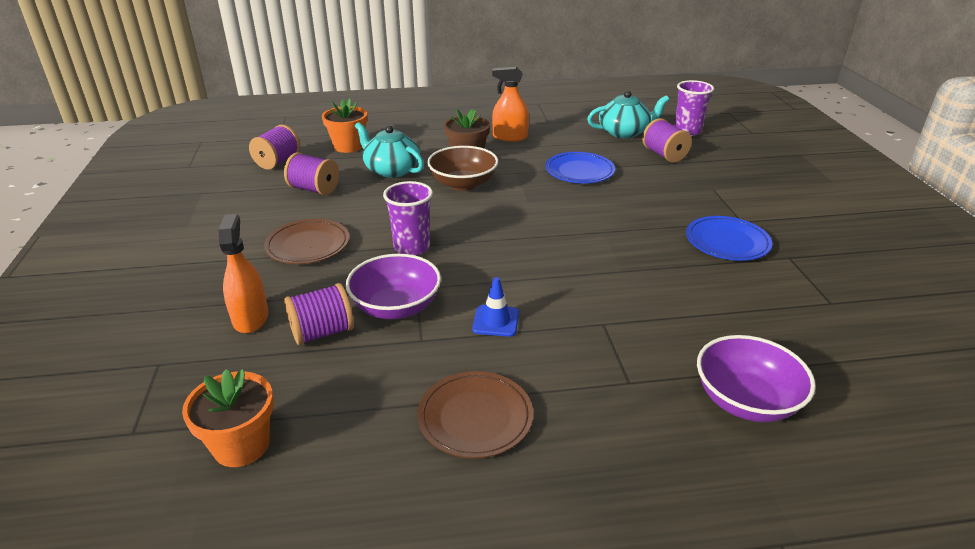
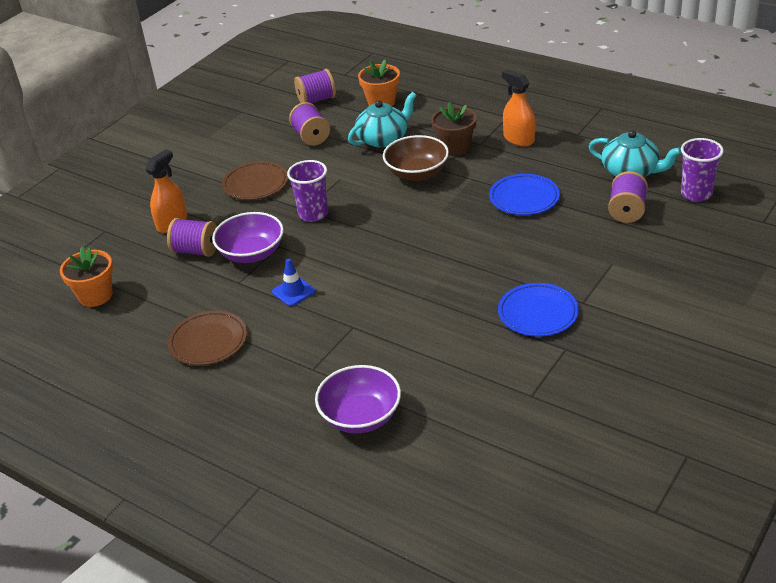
camera: 45 degrees right, 5 degrees up
(391, 170) = (383, 139): turquoise teapot -> turquoise teapot turned 60 degrees clockwise

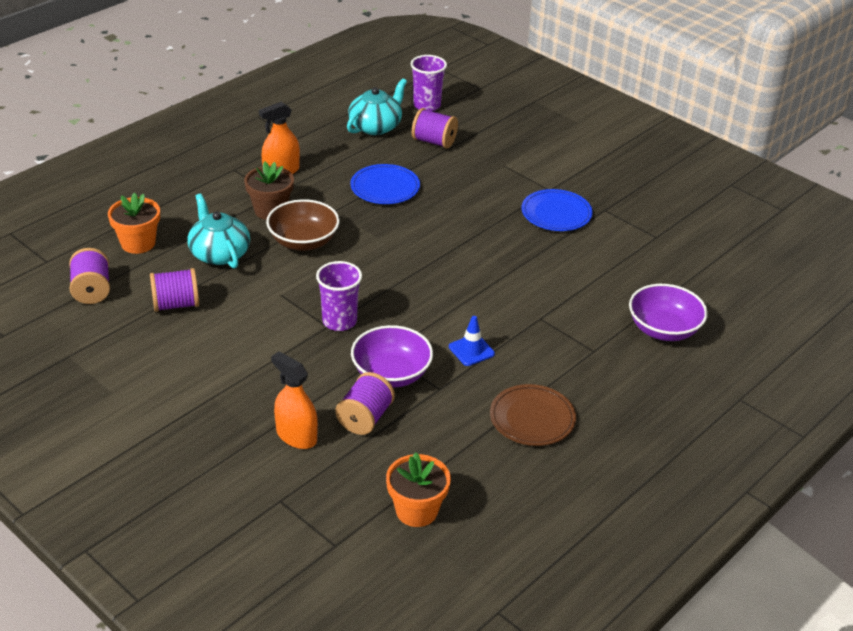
camera: 85 degrees left, 0 degrees up
(255, 184) = (252, 359): brown plate -> none

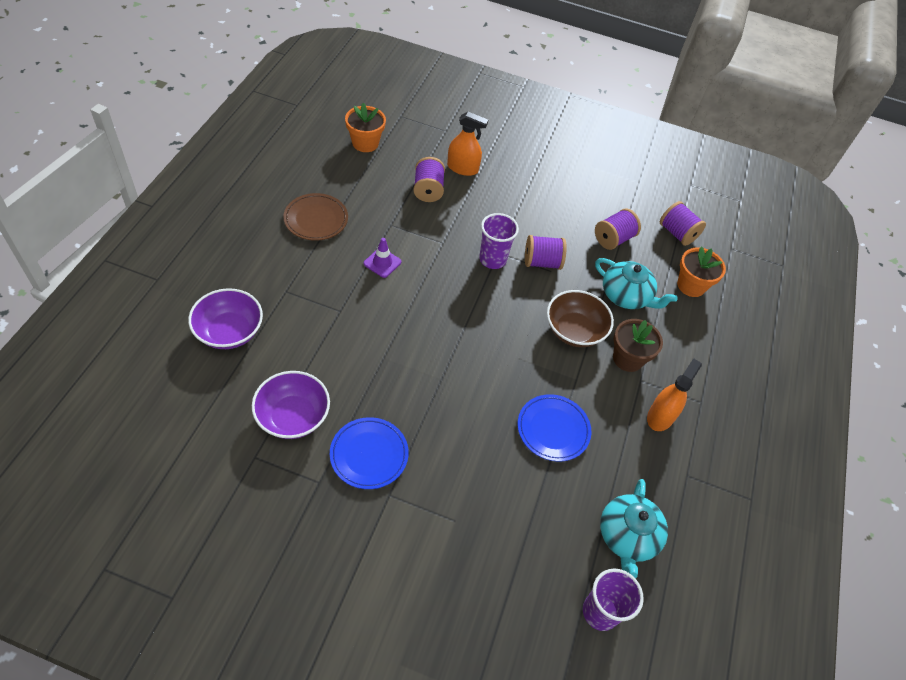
camera: 150 degrees right, 15 degrees up
(391, 374) = (429, 226): purple bowl -> purple bowl (293, 416)
(434, 142) = (550, 533): purple spool -> purple spool (542, 262)
(471, 350) = (382, 263): blue traffic cone -> purple traffic cone

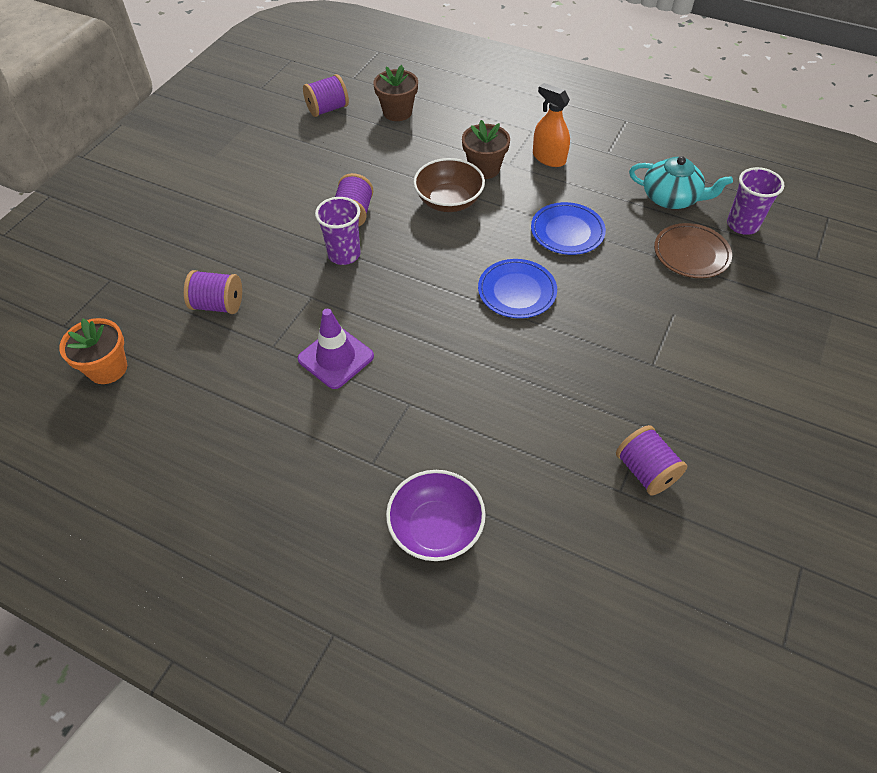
camera: 75 degrees left, 0 degrees up
(293, 416) = (563, 452): purple bowl -> none
(316, 219) = (247, 429): brown plate -> brown plate (691, 254)
(369, 454) = (607, 380): blue plate -> blue plate (517, 291)
(382, 263) = (336, 358): purple traffic cone -> purple traffic cone, size x1.56
(462, 168) = (187, 268): orange spray bottle -> none
(613, 239) = (328, 155): purple spool -> purple spool (645, 471)
(626, 295) = (406, 157): turquoise teapot -> none
(691, 285) = (397, 112): orange flower pot -> brown flower pot

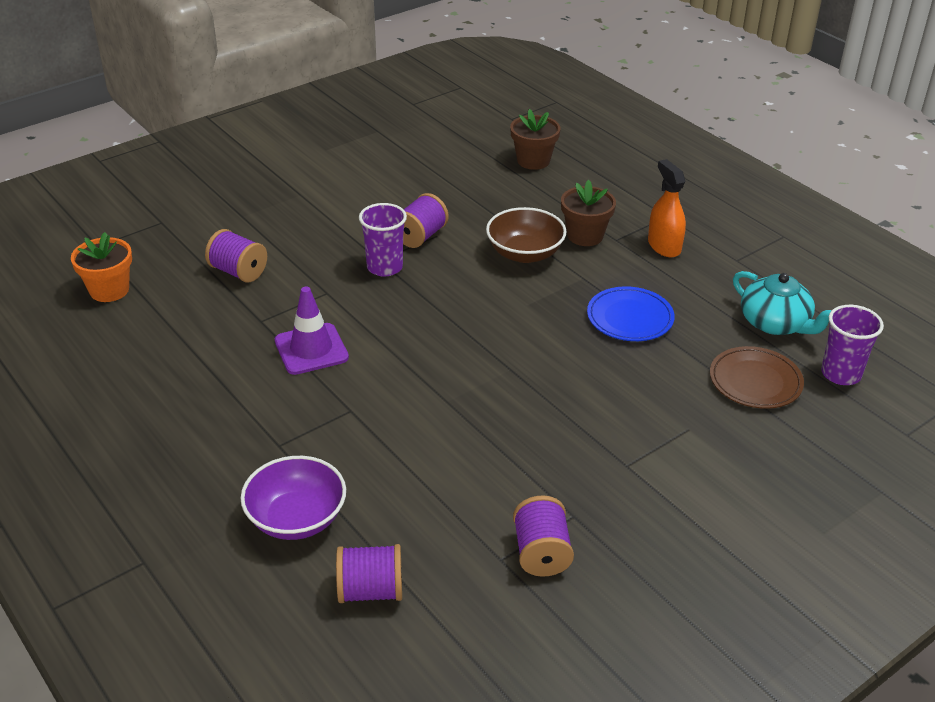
camera: 25 degrees right, 15 degrees down
(327, 109) = (464, 139): purple spool -> purple spool (370, 591)
(517, 291) = (532, 353): blue plate -> none

